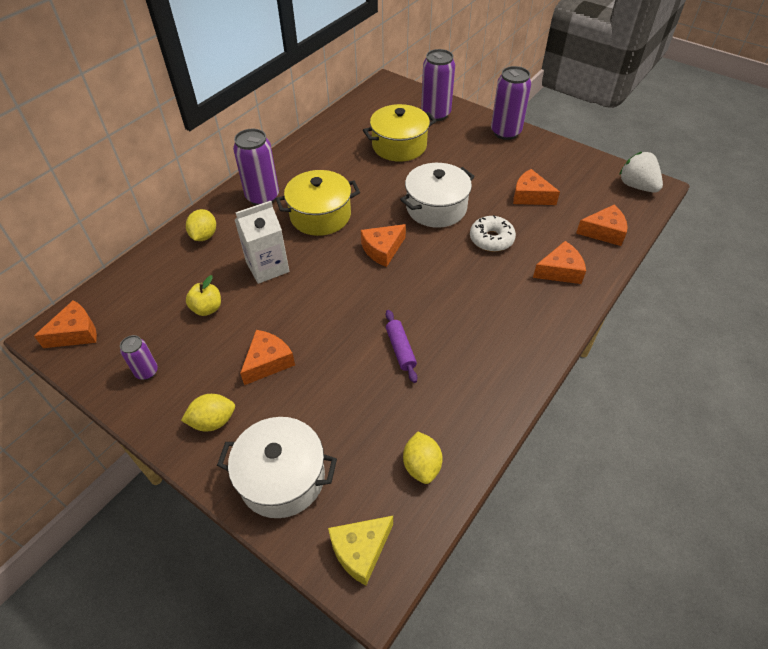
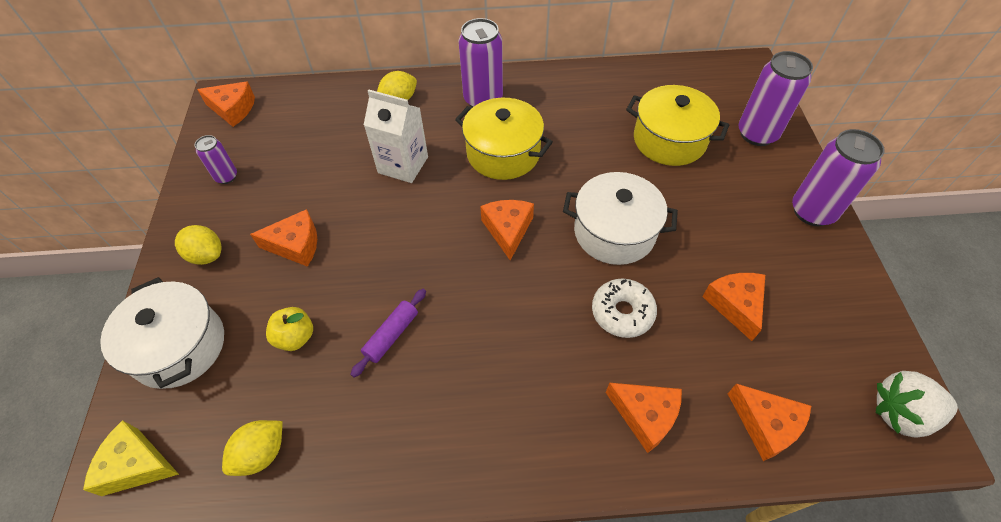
camera: 50 degrees right, 5 degrees up
(207, 308) = (321, 162): yellow apple -> yellow apple (295, 337)
(382, 250) = (508, 230): orange cheese -> orange cheese turned 75 degrees clockwise
(637, 186) = (900, 413): white strawberry -> white strawberry turned 105 degrees counterclockwise

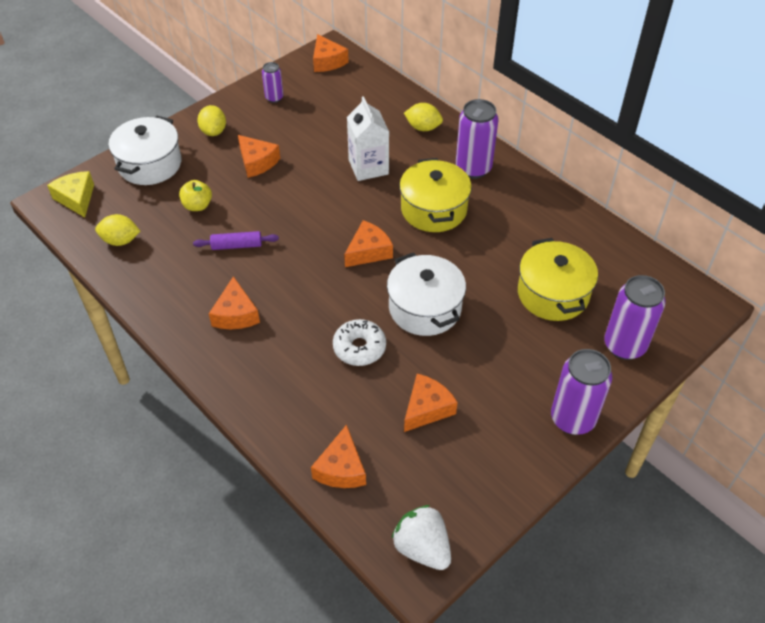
camera: 50 degrees right, 5 degrees down
(645, 416) = (291, 399): orange cheese -> orange cheese (235, 314)

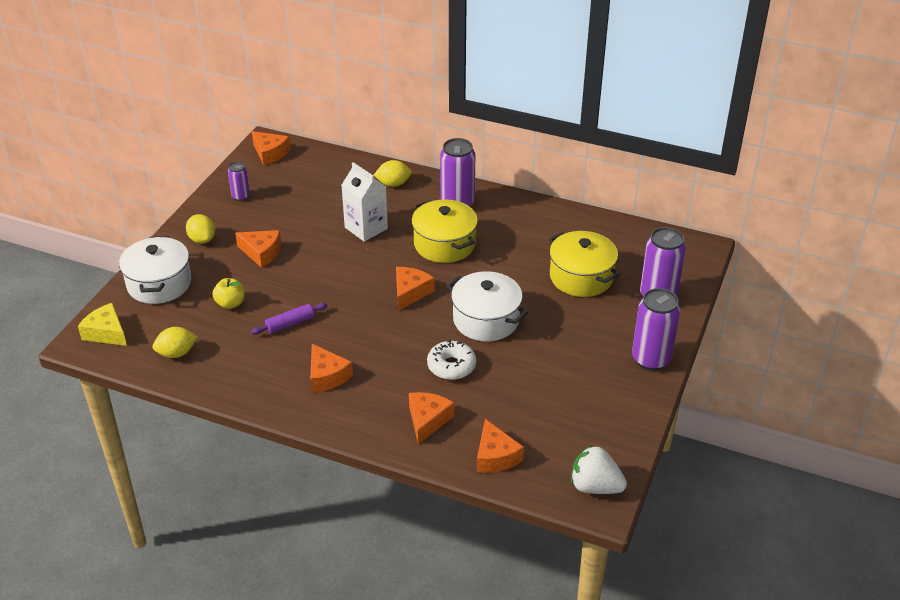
camera: 25 degrees left, 10 degrees down
(427, 408) = (535, 390): orange cheese -> orange cheese (427, 420)

